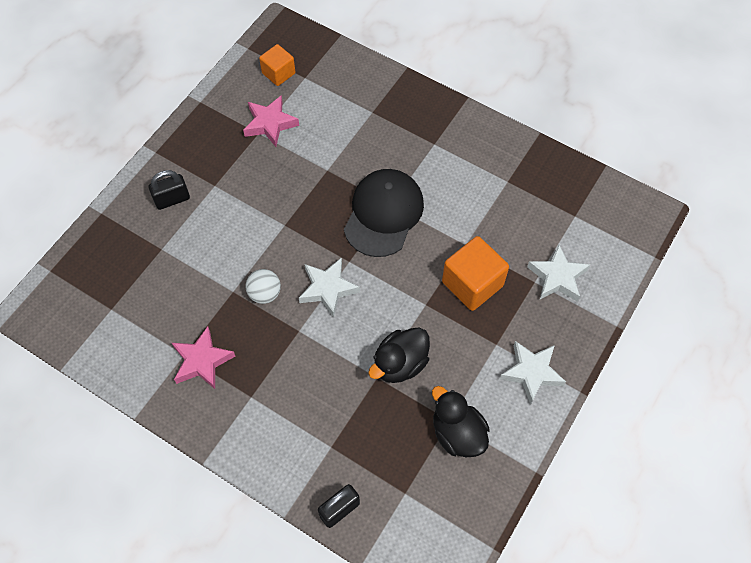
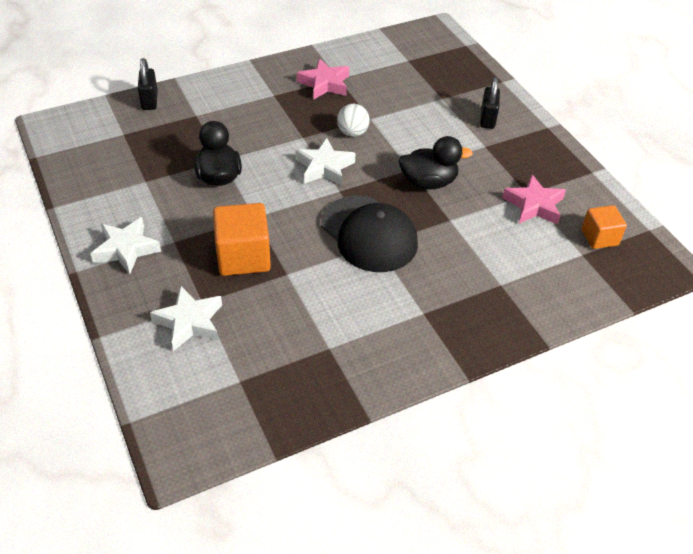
camera: 120 degrees right, 15 degrees down
(457, 433) = (131, 180): black duck -> black duck (428, 182)

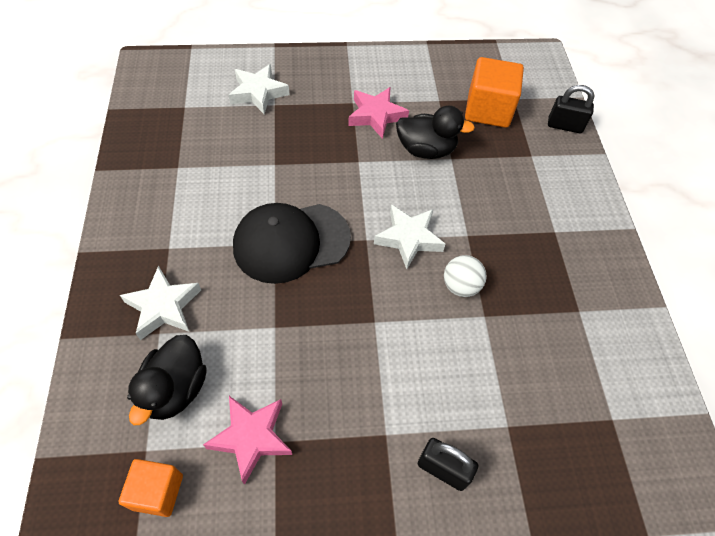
camera: 110 degrees right, 10 degrees up
(126, 249) = (357, 74): white star -> white star (163, 307)
(243, 256) = (311, 141): orange cube -> orange cube (488, 110)
(324, 84) = (568, 290): pink star -> pink star (376, 116)
(428, 182) = (343, 331): black duck -> black duck (175, 389)

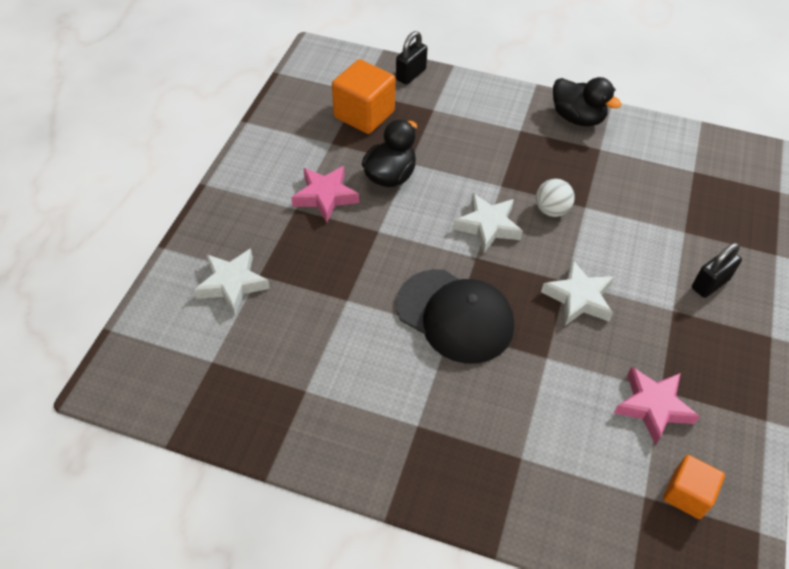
camera: 65 degrees left, 5 degrees down
(163, 307) = (491, 446): white star -> white star (579, 298)
(175, 389) = (588, 457): black duck -> black duck (577, 118)
(291, 242) = (455, 316): black cap -> black cap turned 60 degrees counterclockwise

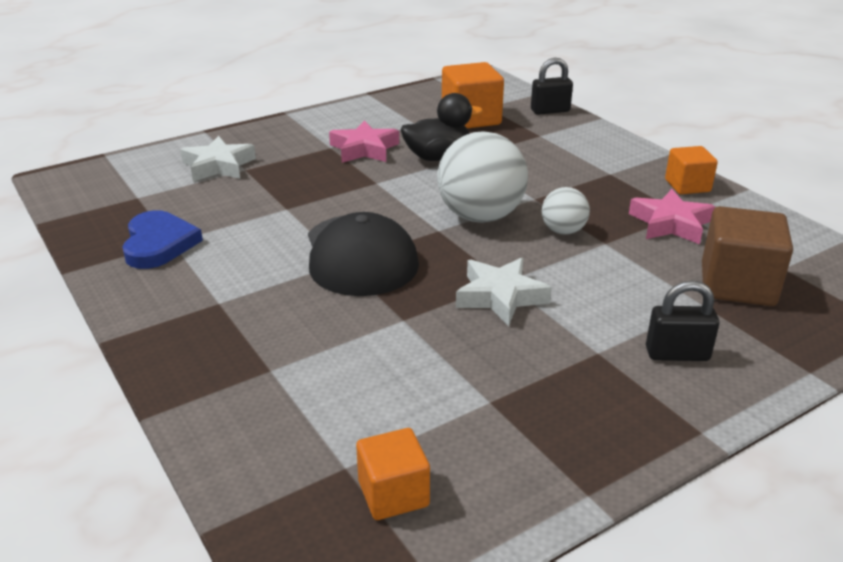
camera: 40 degrees right, 20 degrees down
(300, 400) = (159, 244): none -> blue heart
(488, 226) = (480, 216): white star -> white ball
(577, 118) = (687, 186): black duck -> orange cube
(653, 406) = (461, 408): pink star -> pink star (670, 224)
(686, 202) = (737, 285): none -> brown cube

